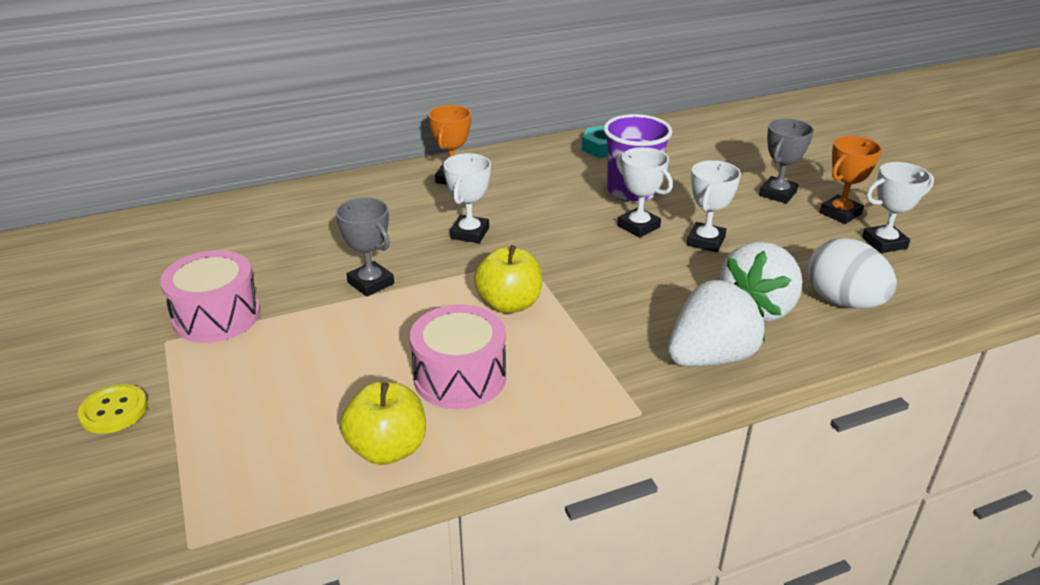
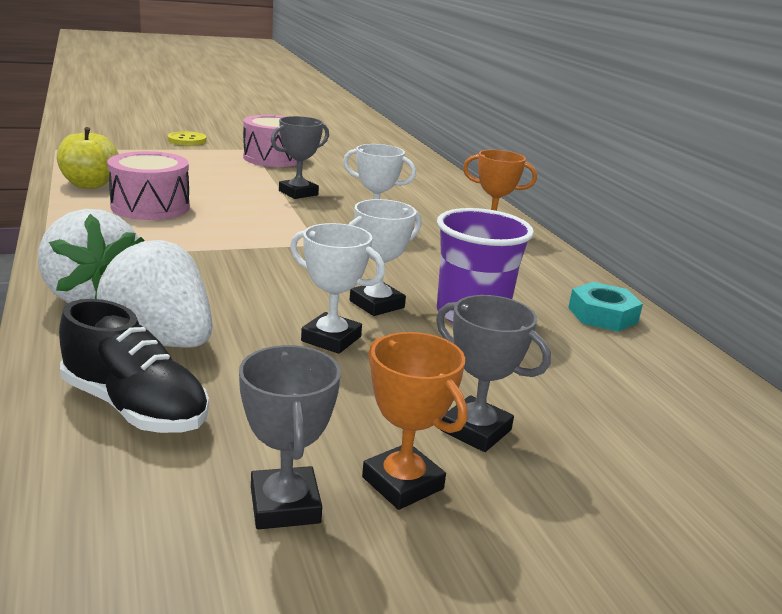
camera: 90 degrees right, 10 degrees down
(509, 304) = (242, 230): yellow apple -> none
(843, 302) = (135, 407): white egg -> black shoe
(884, 243) = (285, 505): white trophy -> grey trophy

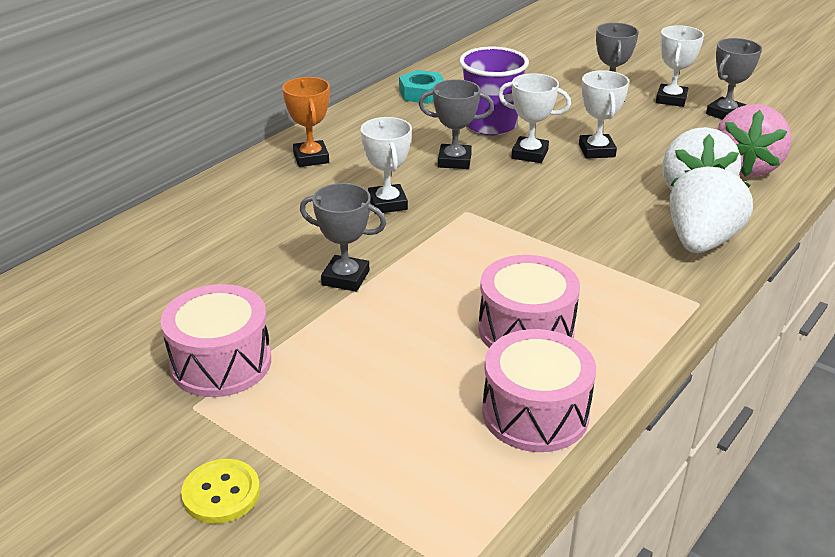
camera: 120 degrees left, 10 degrees up
(89, 185) = (535, 413): yellow apple -> pink drum
(135, 407) = (745, 167): black shoe -> pink strawberry
(402, 483) = (671, 99): orange trophy -> white trophy
(411, 271) = (454, 161): none -> grey trophy

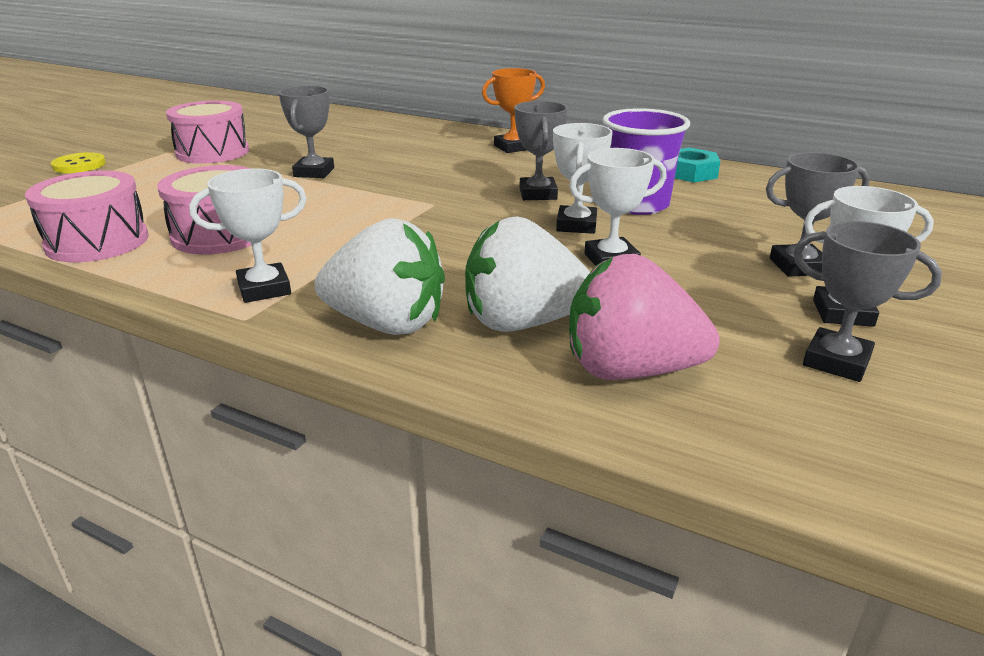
camera: 80 degrees right, 5 degrees down
(387, 203) = (439, 176): white trophy -> white trophy (264, 289)

